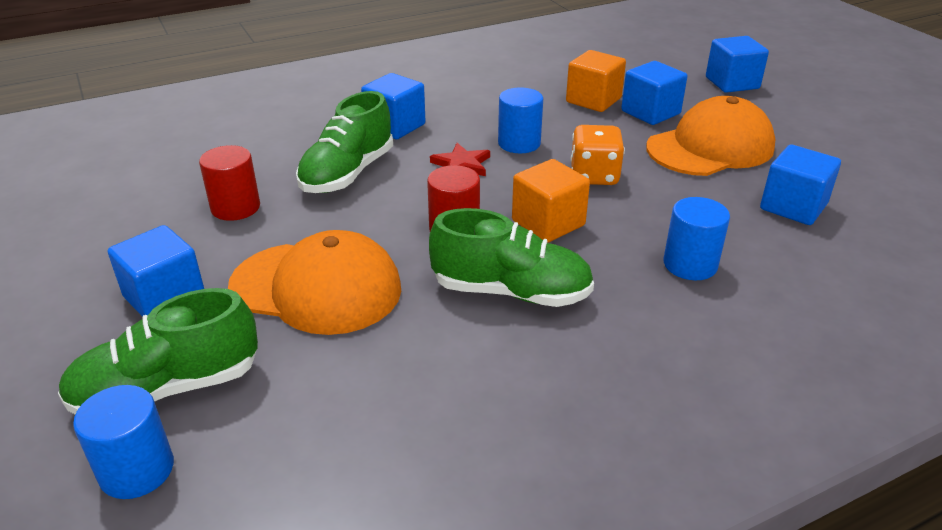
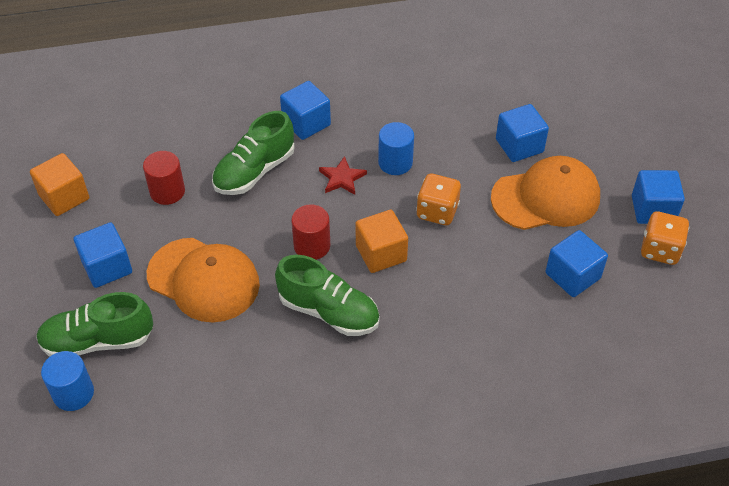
camera: 15 degrees right, 15 degrees up
(593, 100) = (479, 121): orange cube -> orange cube (64, 197)
(690, 264) = (463, 315): blue cylinder -> none
(732, 83) = (611, 120): blue cube -> blue cube (653, 209)
(869, 170) = (660, 250): none -> orange dice

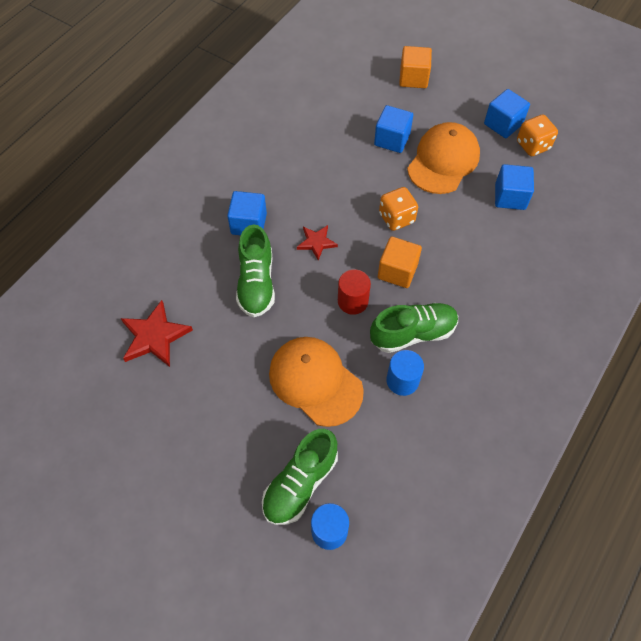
camera: 45 degrees left, 10 degrees up
(64, 197) = (147, 411): orange cube -> orange cube (413, 78)
(107, 267) = (242, 431): blue cube -> none
(134, 150) = (154, 336): none -> red star
(167, 192) = (216, 345): red cylinder -> none
(203, 280) = (315, 381): orange cap -> orange cap turned 120 degrees counterclockwise
(395, 163) = (335, 206): blue cylinder -> blue cylinder (402, 381)

